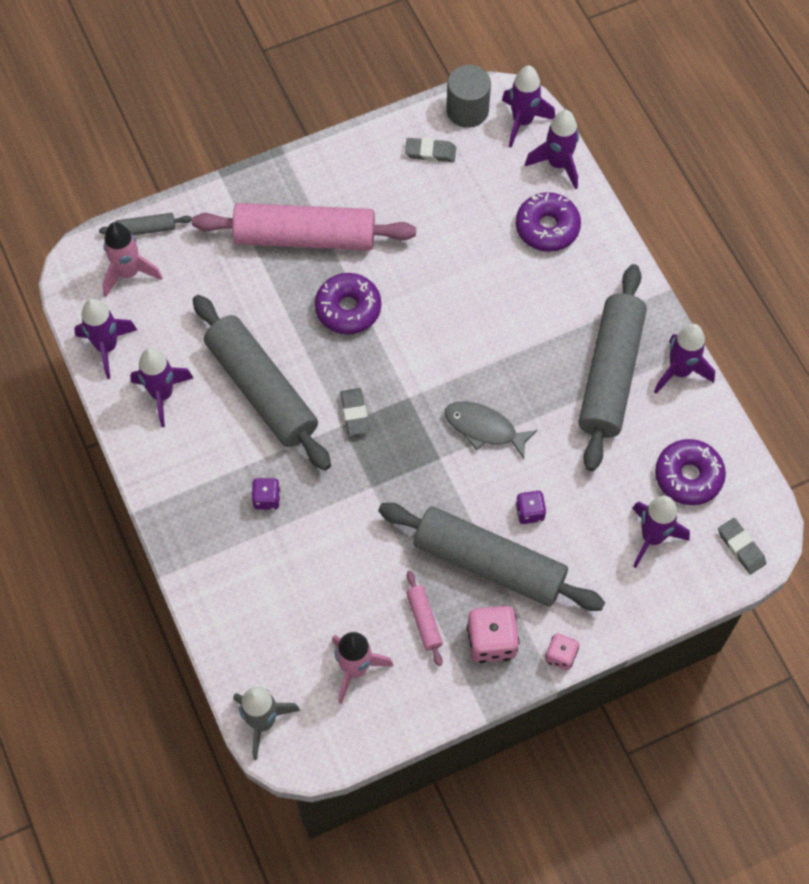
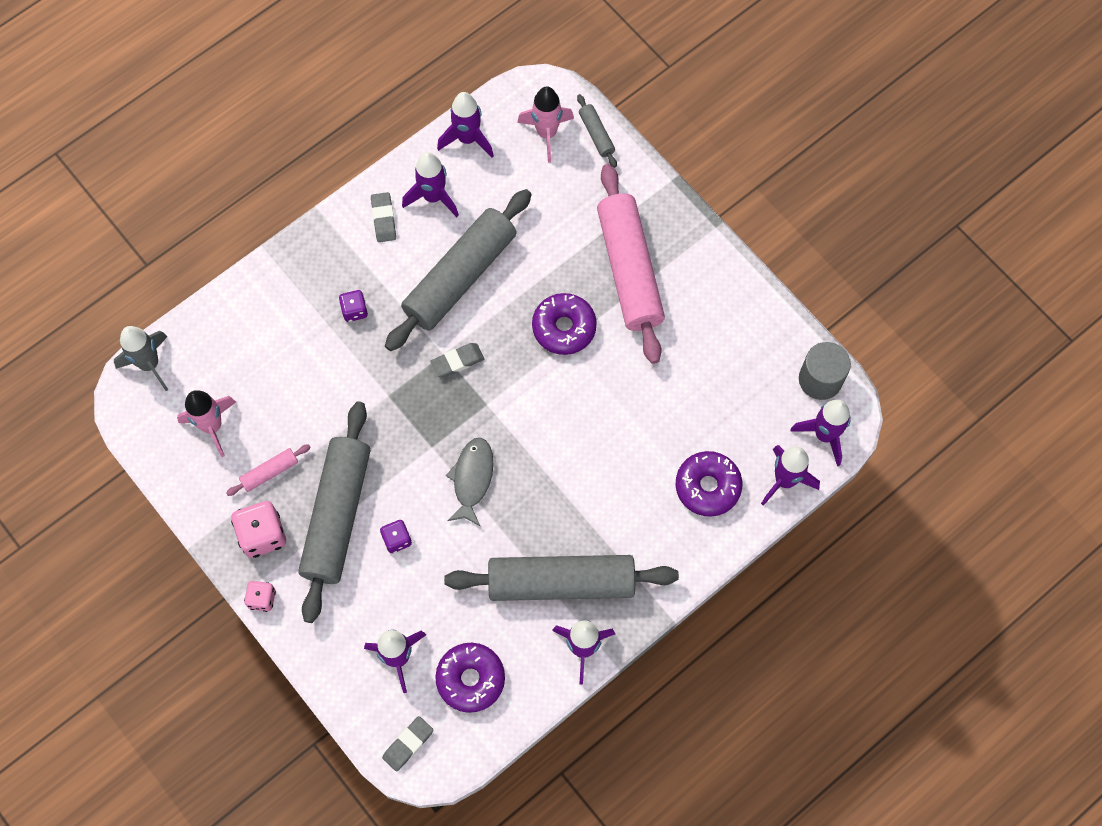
camera: 75 degrees right, 5 degrees up
(430, 152) = (759, 357): grey eraser -> grey eraser (383, 219)

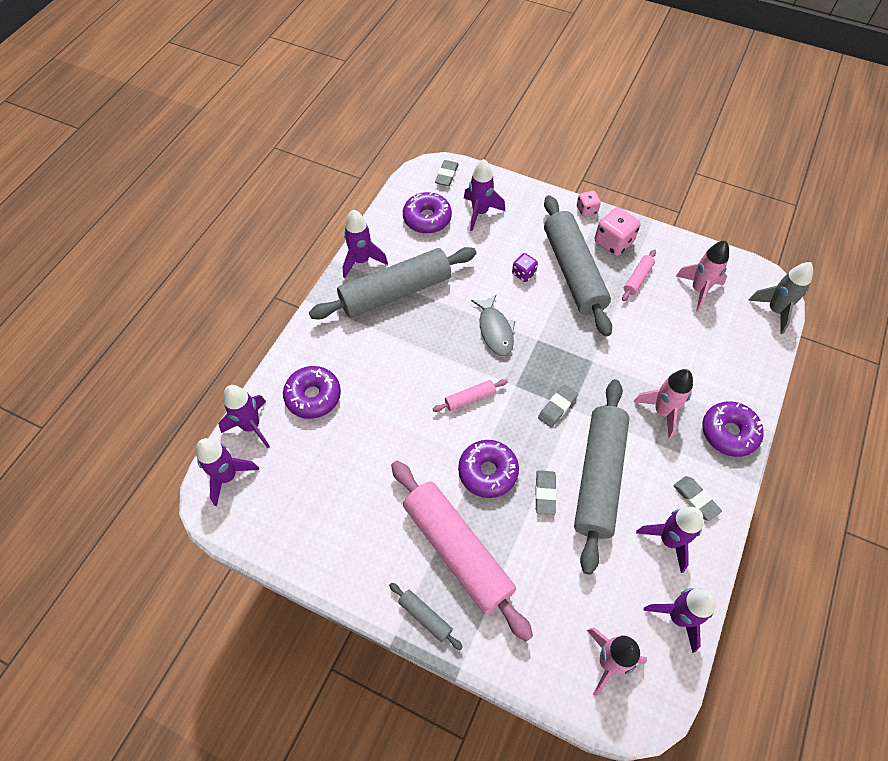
camera: 155 degrees right, 10 degrees down
(305, 262) = (729, 433): none -> purple donut
(354, 310) = (662, 411): purple dice -> pink rocket
(520, 284) = (545, 493): none -> grey eraser
(542, 411) = (470, 398): none -> pink rolling pin
(596, 134) = (560, 686): grey rolling pin -> grey rolling pin (425, 617)
(820, 379) = (245, 524): grey cylinder -> none

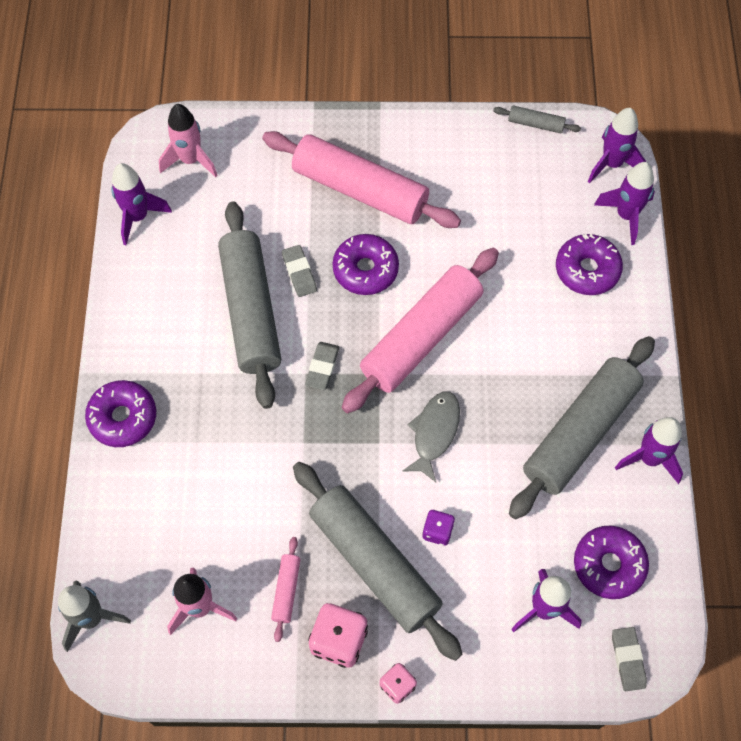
camera: 155 degrees right, 5 degrees up
(425, 617) = (361, 130): grey rolling pin -> grey rolling pin (535, 124)
(470, 398) = (421, 337): pink rolling pin -> pink rolling pin, size x2.40
(495, 330) = (434, 433): grey fish -> grey fish turned 60 degrees clockwise
(662, 411) = (203, 412): pink rocket -> none
(669, 540) = (162, 278): purple rocket -> none
(695, 499) = (144, 329): grey eraser -> none

